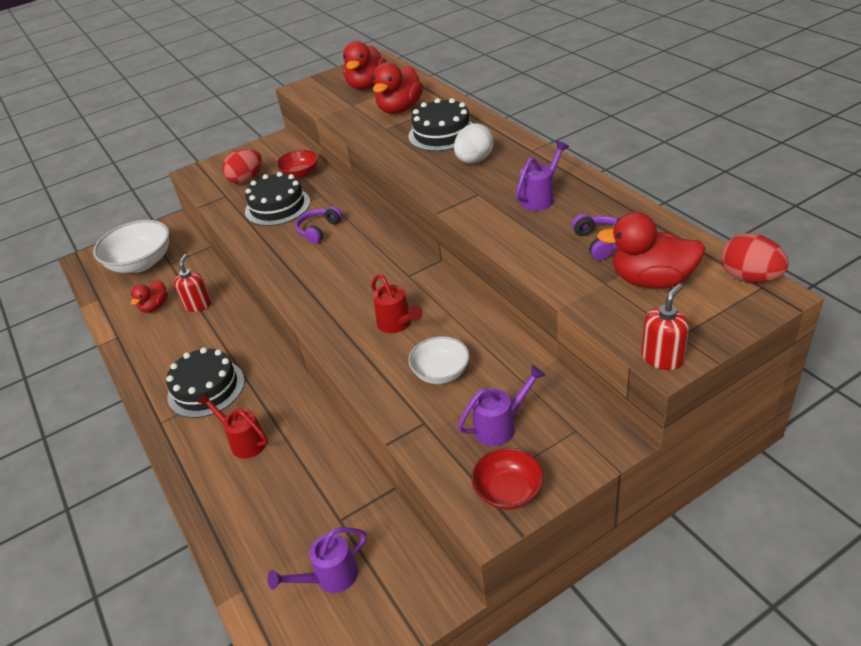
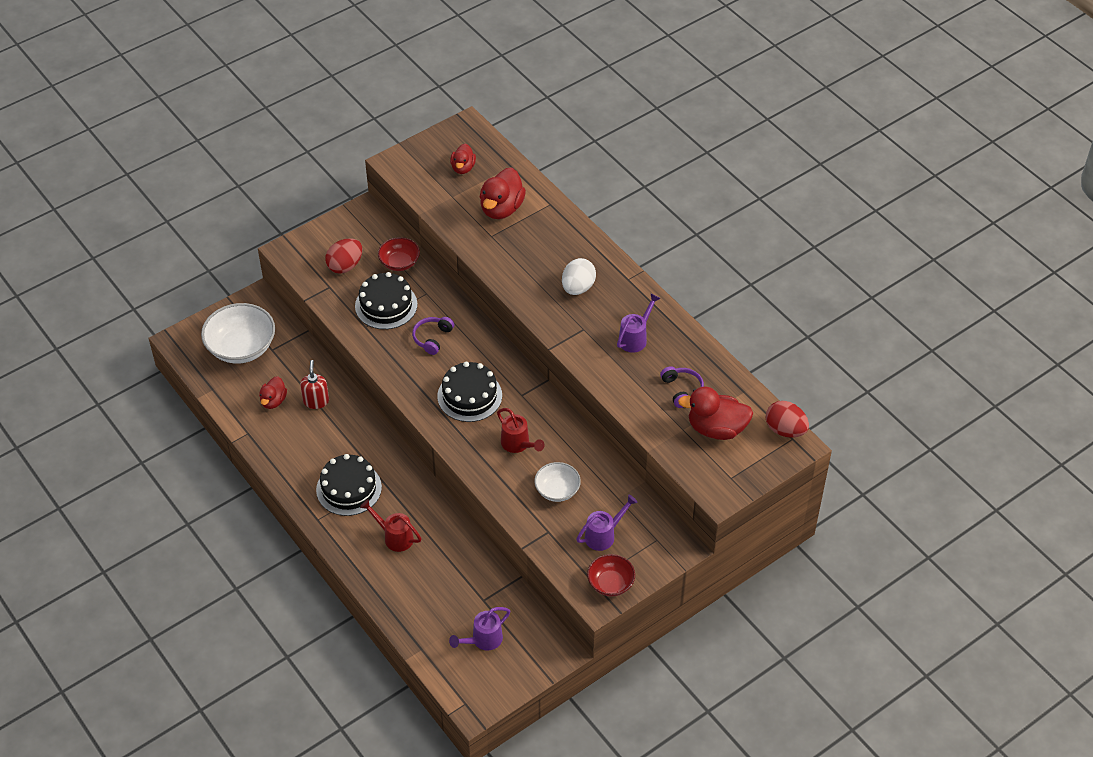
camera: 10 degrees left, 10 degrees up
(367, 86) = (463, 168): red duck -> red duck, size x0.59
(442, 133) = (546, 248): black cake -> black cake (469, 396)
(662, 358) = (717, 495): red soap dispenser -> none

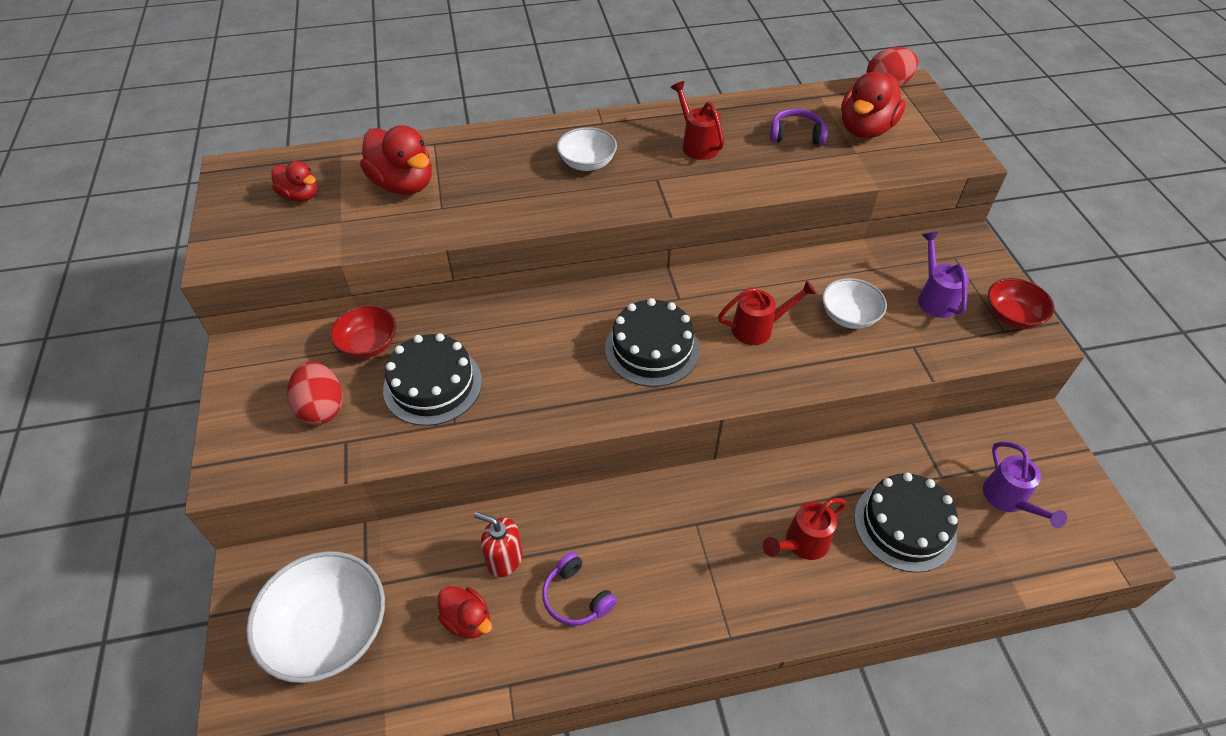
camera: 65 degrees left, 0 degrees up
(349, 488) = (690, 572): black cake -> black cake (904, 525)
(432, 338) = (528, 354): purple headphones -> purple headphones (576, 597)
(578, 288) = (587, 163): white egg -> white bowl
(635, 338) = (697, 144): purple watering can -> red watering can

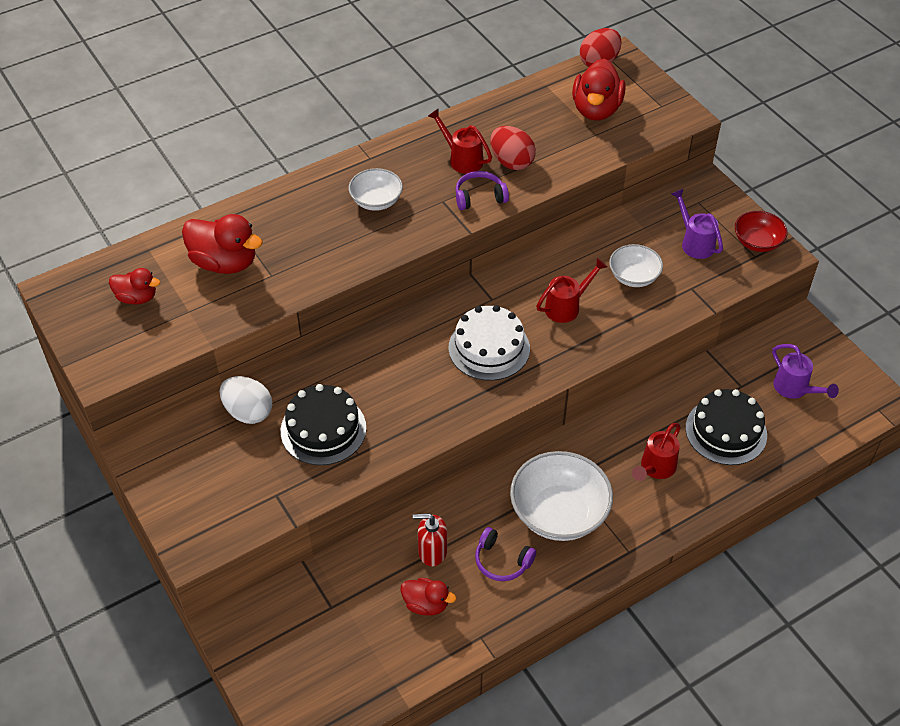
camera: 20 degrees left, 0 degrees up
(322, 408) = (240, 475): red egg -> red egg (511, 162)
(329, 631) = (320, 647): white bowl -> white bowl (559, 513)
(368, 344) = (248, 412): red bowl -> white egg
(652, 349) = (489, 348): black cake -> white cake
(796, 135) = (541, 130): purple headphones -> purple headphones (479, 197)

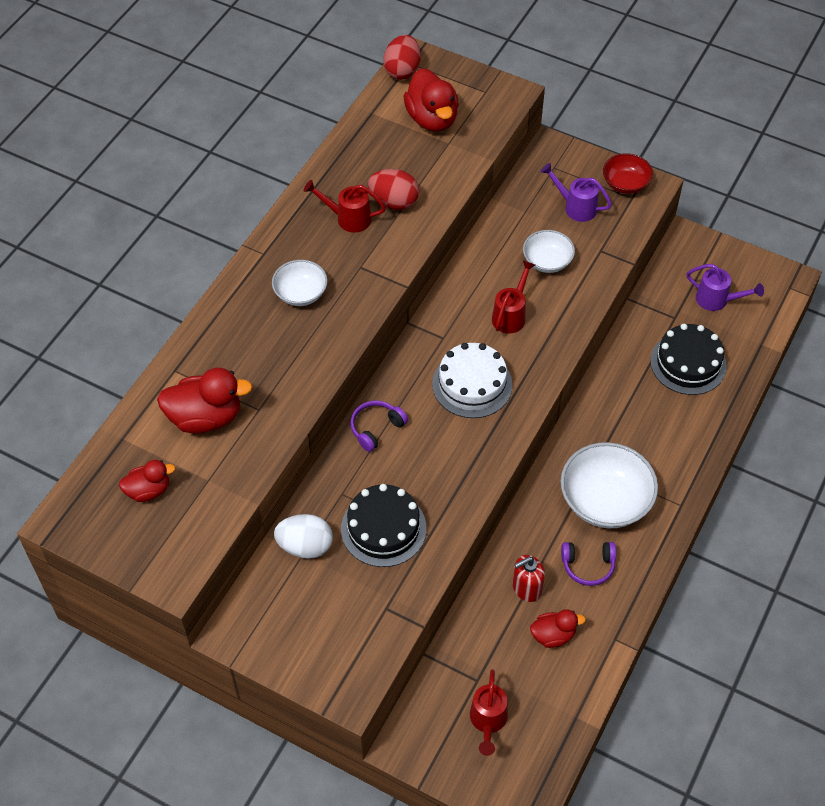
camera: 30 degrees left, 5 degrees up
(479, 197) = (390, 248): purple headphones -> purple headphones (376, 428)
(655, 468) = (655, 423): red watering can -> red watering can (488, 721)

